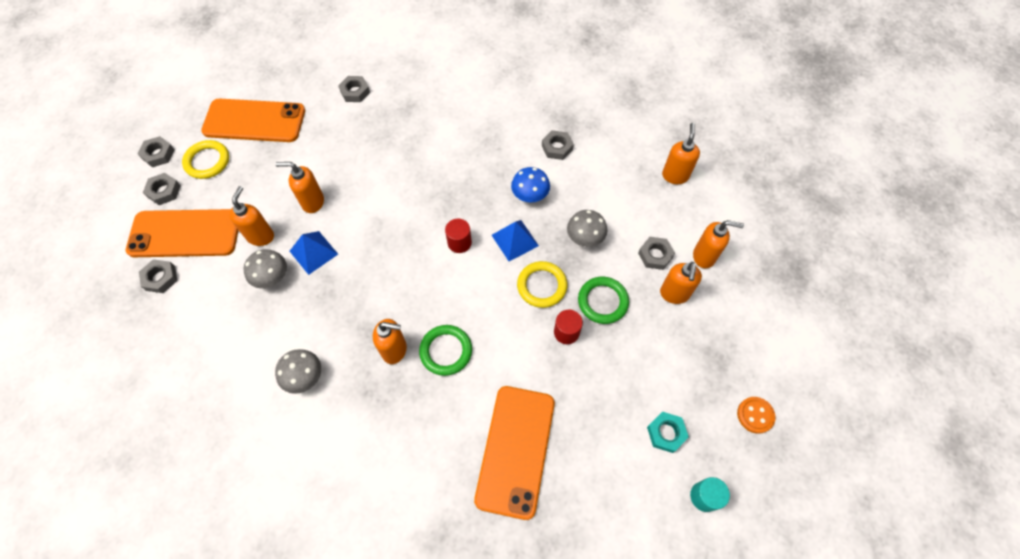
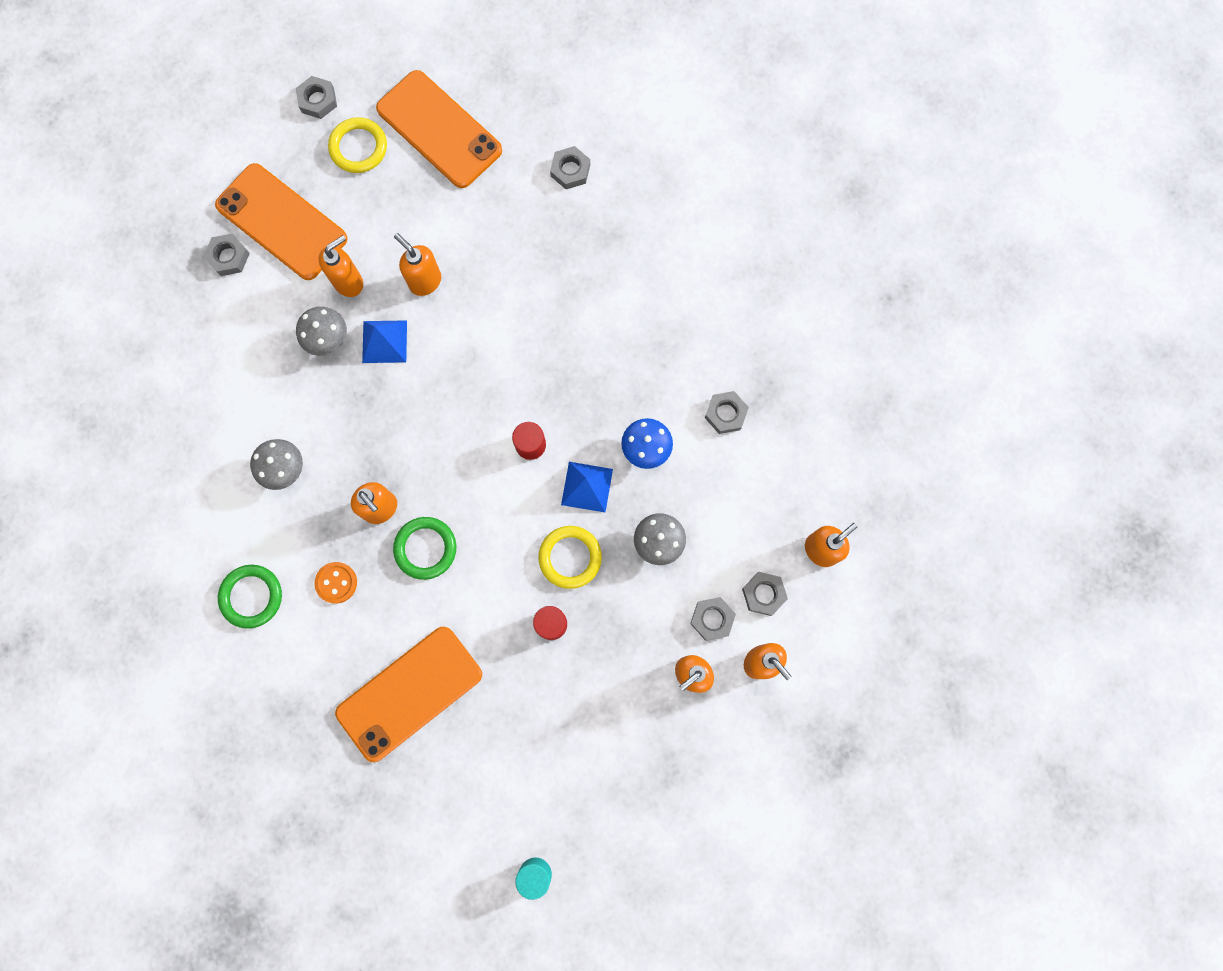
camera: 40 degrees right, 15 degrees up
(164, 191) = (294, 153): grey nut -> grey nut (763, 594)
(602, 301) = (614, 623): green ring -> green ring (251, 596)
(666, 433) = (554, 794): turquoise nut -> none
(755, 415) = (651, 850): orange button -> orange button (336, 583)

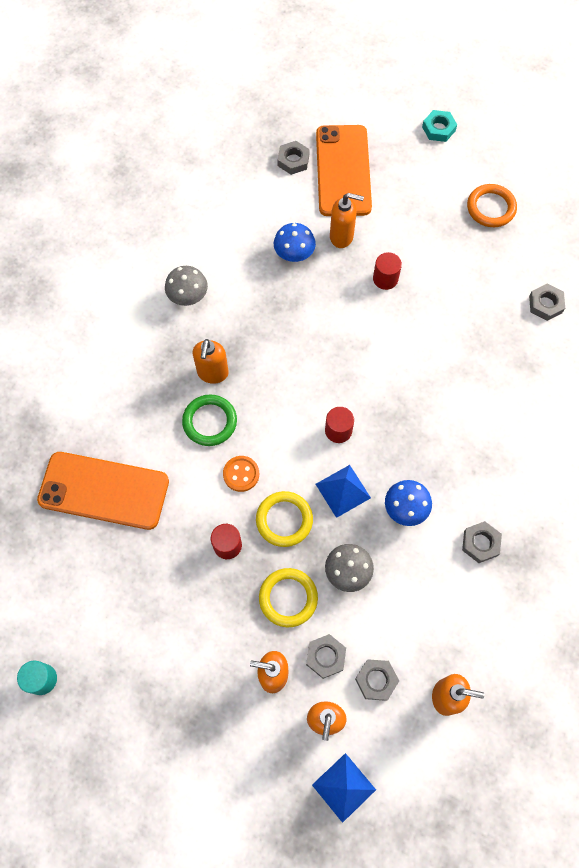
camera: 50 degrees right, 10 degrees down
(251, 596) = (90, 343): green ring -> none
(318, 100) = (438, 129): grey nut -> turquoise nut
(327, 338) = (294, 254): grey mushroom -> blue mushroom
(336, 583) = (140, 386): orange button -> orange button (241, 474)
(358, 147) = (432, 173): yellow ring -> yellow ring (288, 598)
(384, 341) = (323, 287): blue pyramid -> blue pyramid (344, 787)
(425, 281) = (385, 279): orange soap dispenser -> red cylinder
(439, 129) = (491, 208): orange phone -> orange ring

